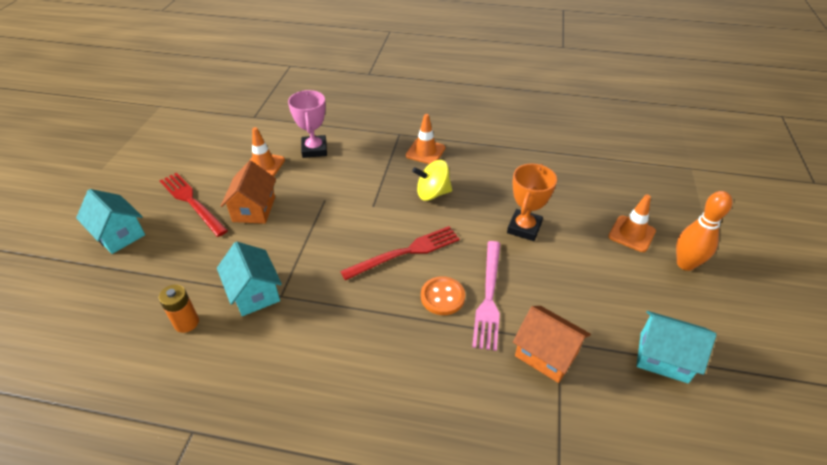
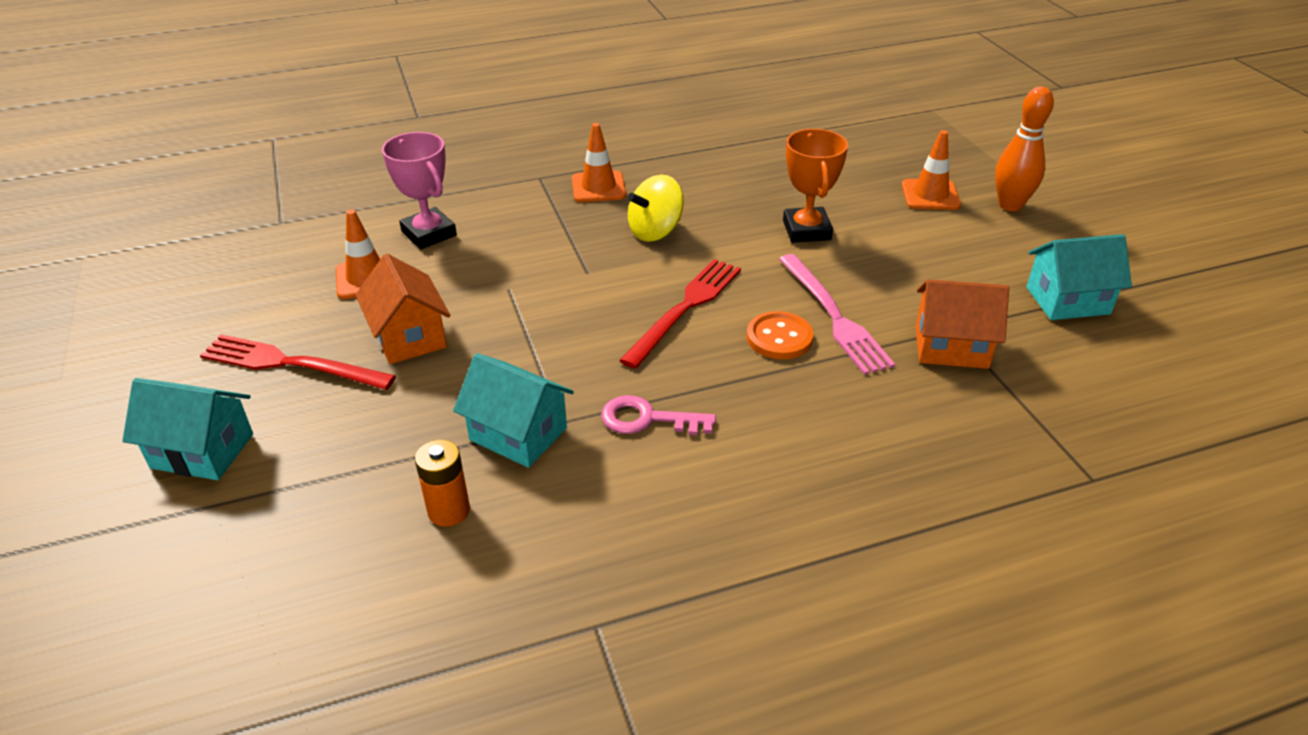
camera: 30 degrees left, 5 degrees down
(324, 316) = (647, 419): none -> pink key

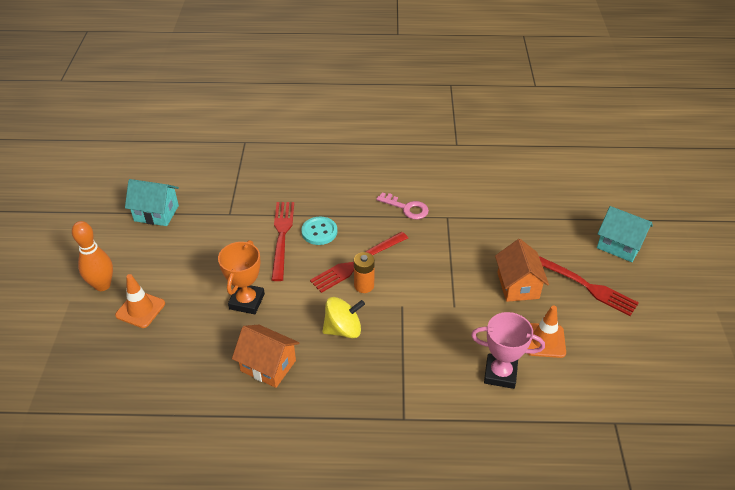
camera: 160 degrees left, 5 degrees up
(429, 234) = (500, 373): pink trophy -> pink trophy turned 60 degrees counterclockwise
(449, 511) = (504, 192): orange battery -> orange battery (364, 285)
(518, 434) = (468, 216): turquoise house -> none
(598, 187) = (362, 390): orange traffic cone -> none
(779, 338) = (319, 232): orange button -> turquoise button
(833, 316) = (282, 236): pink fork -> red fork
(951, 347) = (241, 205): orange house -> orange house (268, 366)

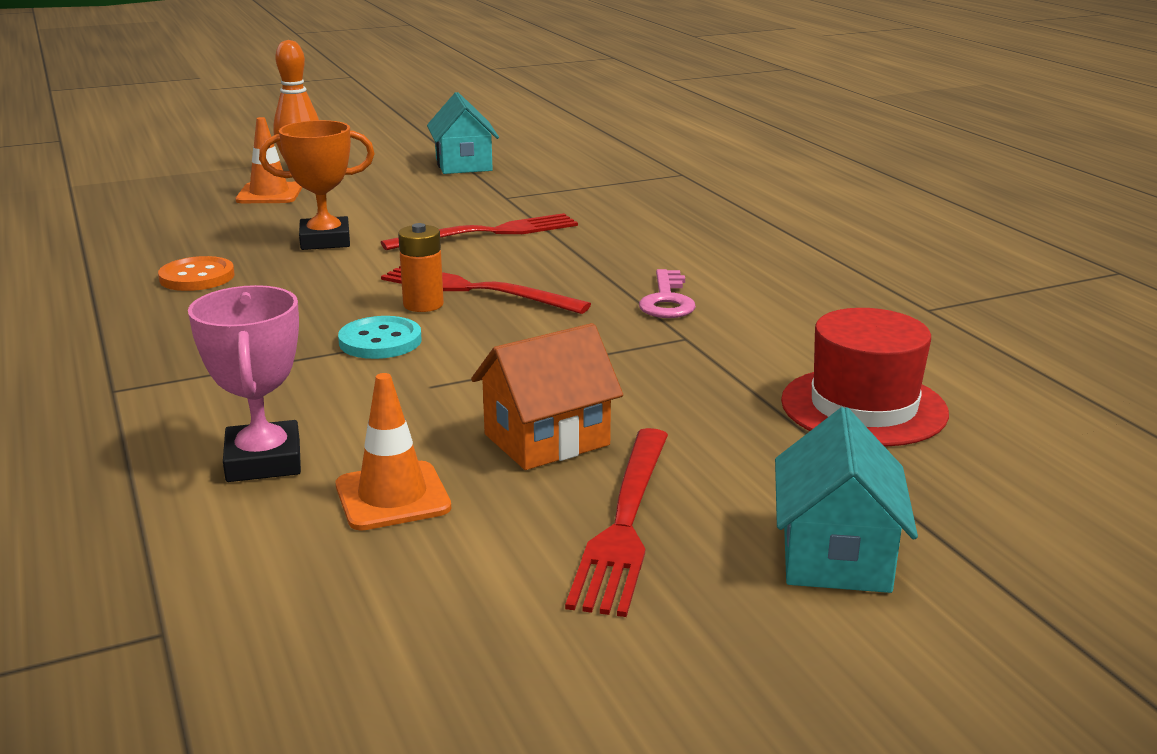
camera: 65 degrees right, 20 degrees down
(268, 366) = (197, 277): orange house -> orange button
(319, 232) = (526, 252): turquoise button -> turquoise button (380, 341)
(343, 329) = (305, 309): yellow spinning top -> none
(528, 197) = (863, 407): none -> red hat

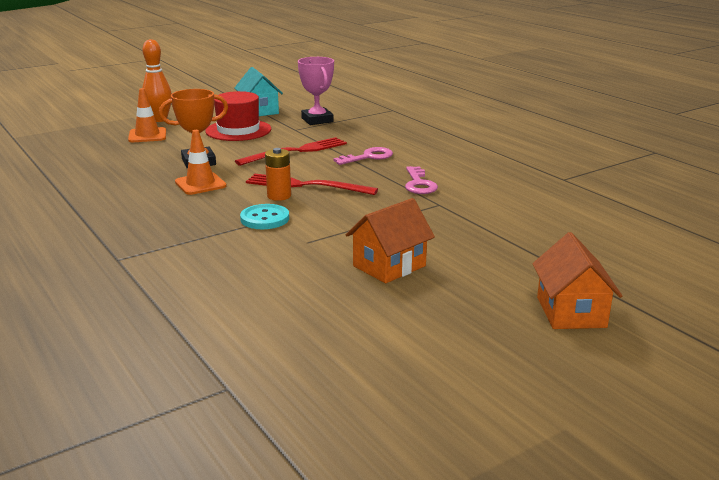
camera: 10 degrees left, 0 degrees up
(197, 277) = (131, 189): orange button -> none
(264, 461) = (233, 291): pink trophy -> pink trophy (317, 120)
(392, 496) = (318, 304): orange traffic cone -> orange traffic cone (200, 184)
(603, 249) = (368, 157): none -> pink key
(624, 522) = (453, 306): red fork -> none
(835, 555) = (571, 312): turquoise house -> orange house
(863, 407) = (552, 234): red hat -> red hat (238, 130)

